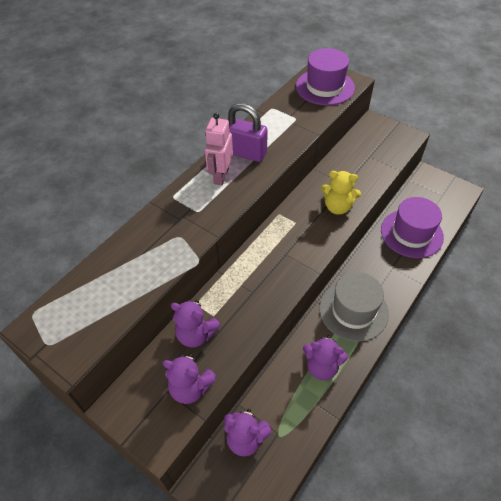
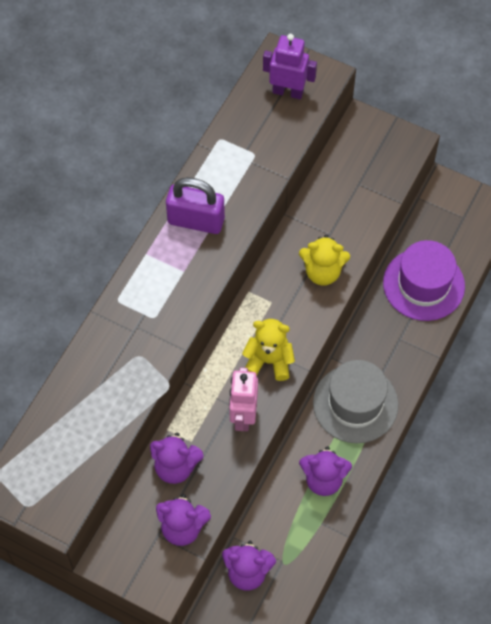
camera: 10 degrees left, 10 degrees up
(221, 176) = (171, 261): pink robot -> pink robot (243, 416)
(288, 263) = (269, 361): none -> yellow teddy bear
(325, 87) = (288, 92): purple hat -> purple robot

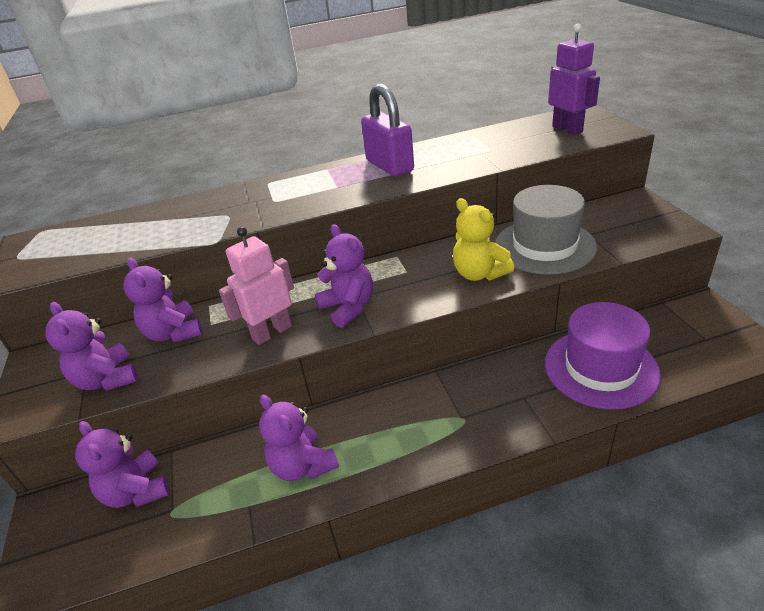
camera: 50 degrees right, 25 degrees down
(269, 361) = (348, 307): yellow teddy bear -> purple teddy bear
(355, 404) = (413, 422): grey hat -> grey hat (544, 246)

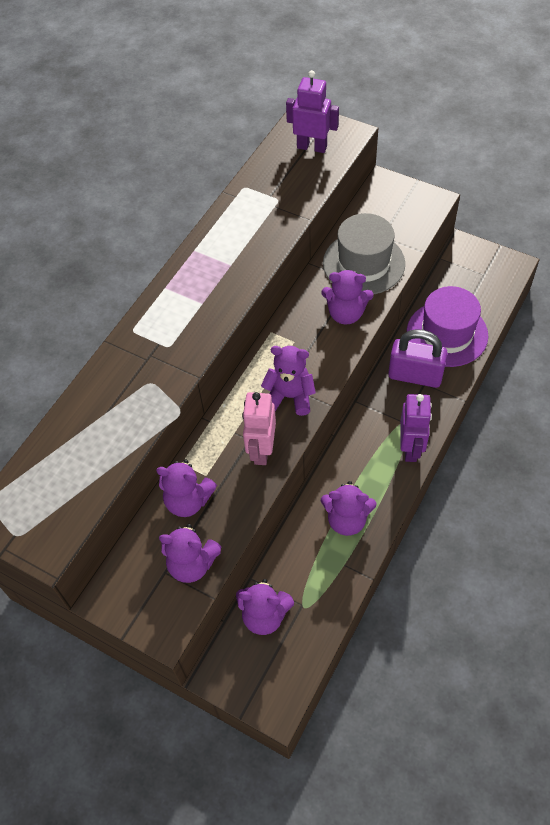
camera: 45 degrees left, 20 degrees up
(389, 166) = (217, 258): purple padlock -> purple padlock (415, 375)
(441, 446) = (411, 448): none -> purple robot
(479, 273) = (346, 314): yellow teddy bear -> purple teddy bear

